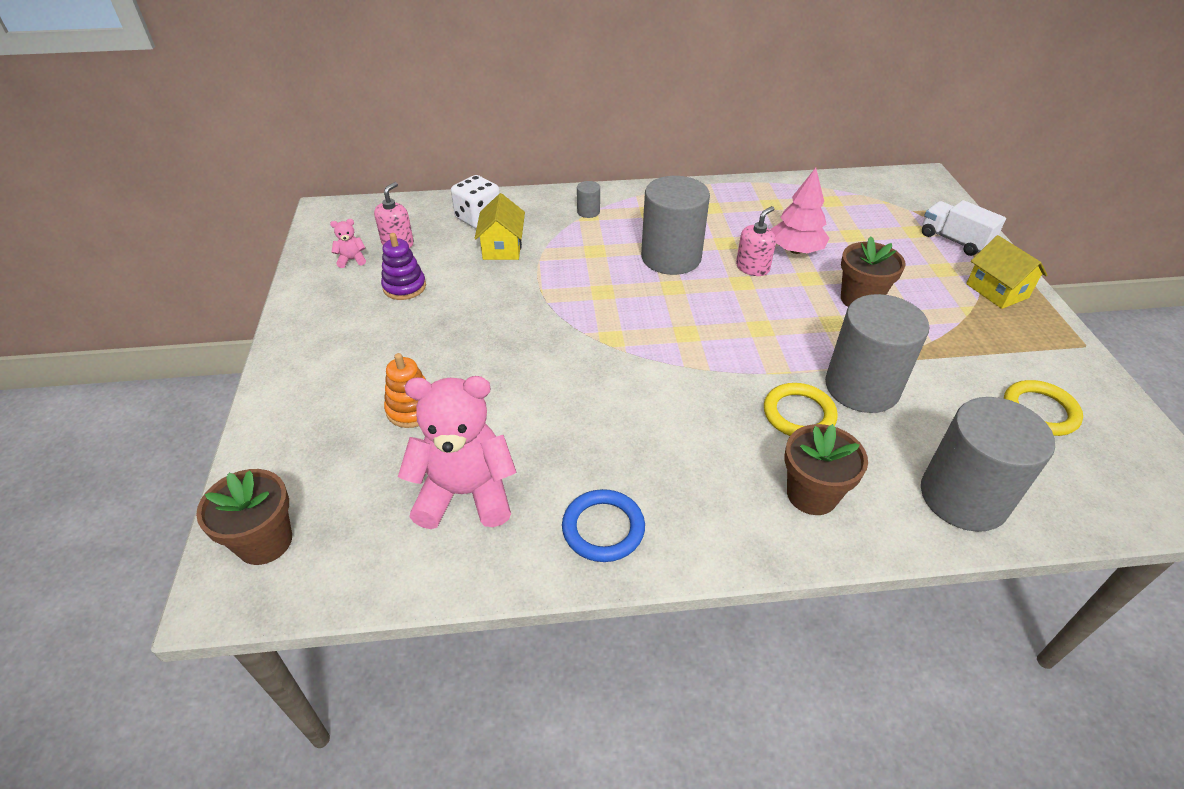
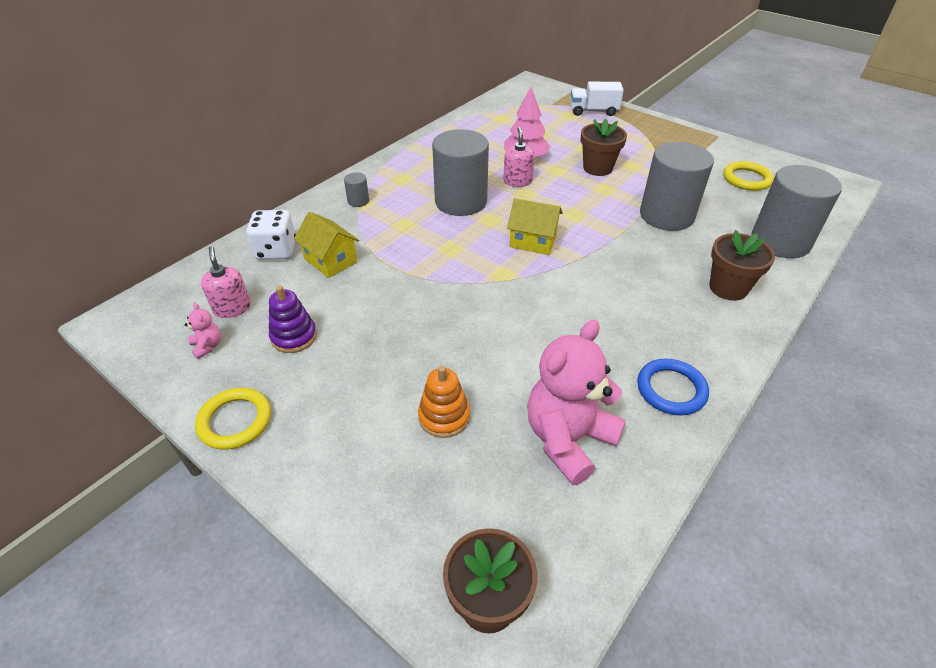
camera: 45 degrees left, 0 degrees up
(352, 260) = (208, 346): pink teddy bear -> pink teddy bear turned 120 degrees clockwise
(799, 414) = (662, 250): yellow ring -> yellow ring (235, 421)
(997, 291) = (648, 128): yellow house -> yellow house (533, 241)

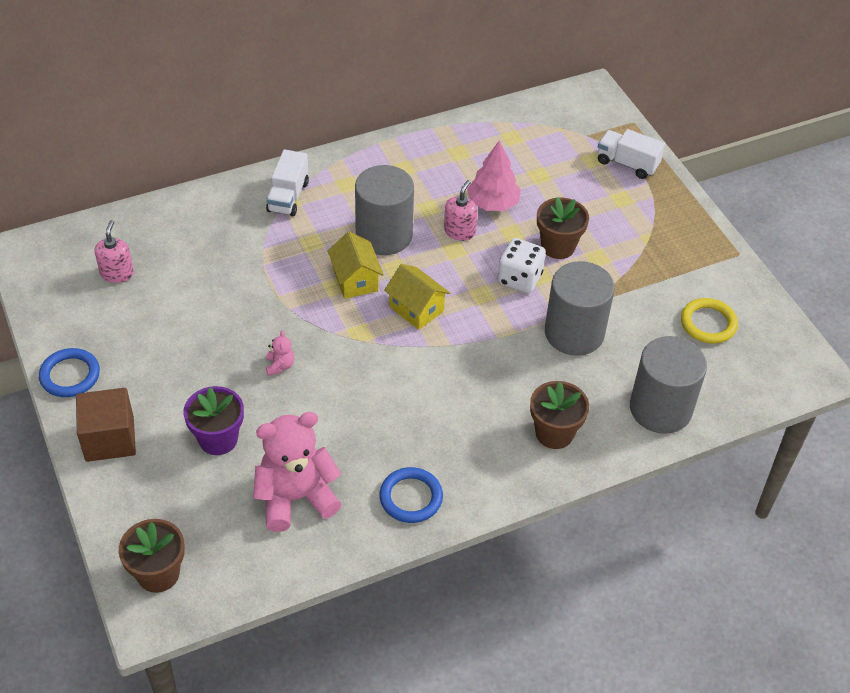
camera: 25 degrees right, 5 degrees up
(208, 346) = (81, 302): pink teddy bear -> pink teddy bear (280, 366)
(235, 421) = (70, 375): yellow ring -> blue ring
(276, 250) = (183, 227): white dice -> white dice (519, 279)
(294, 337) = (149, 321): purple stacking toy -> none
(323, 468) = (109, 439): none -> brown cube
(331, 260) = (222, 257): yellow house -> yellow house (355, 280)
(358, 201) = (288, 197): grey cylinder -> white truck
(444, 417) = (218, 439): orange stacking toy -> purple flower pot

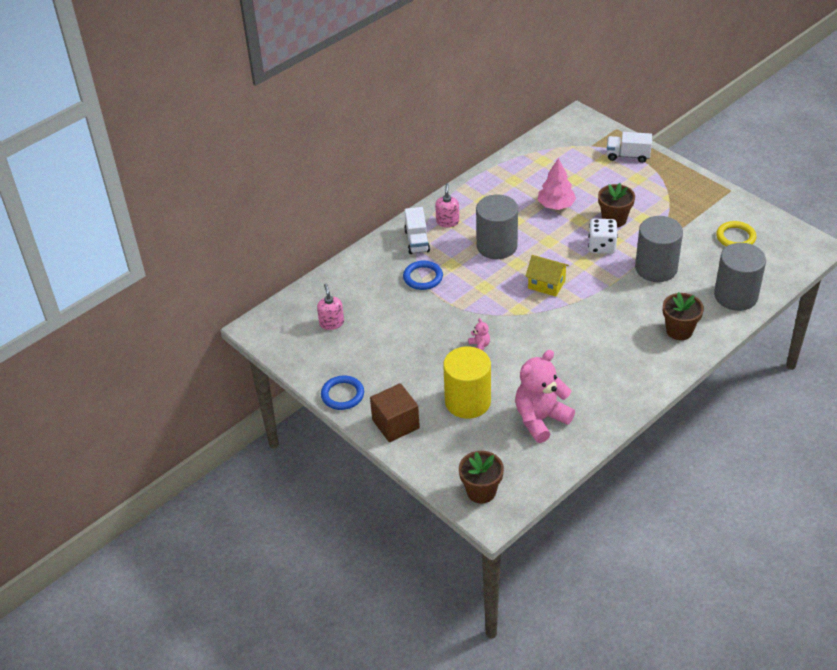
camera: 15 degrees left, 5 degrees down
(218, 439) = (467, 401): purple flower pot -> yellow cylinder
(355, 280) = (495, 279): yellow house -> none
(411, 497) = (613, 396): blue ring -> blue ring (423, 277)
(459, 231) = (545, 229): pink soap dispenser -> pink soap dispenser (447, 222)

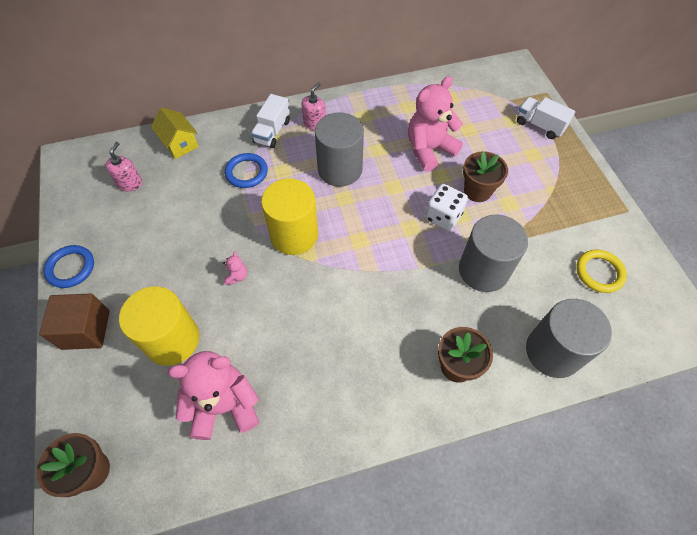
camera: 25 degrees right, 15 degrees up
(499, 303) = (294, 235): none -> yellow cylinder
(546, 284) = (355, 235): yellow house -> yellow house (179, 144)
(556, 205) = (429, 150): pink tree -> pink teddy bear

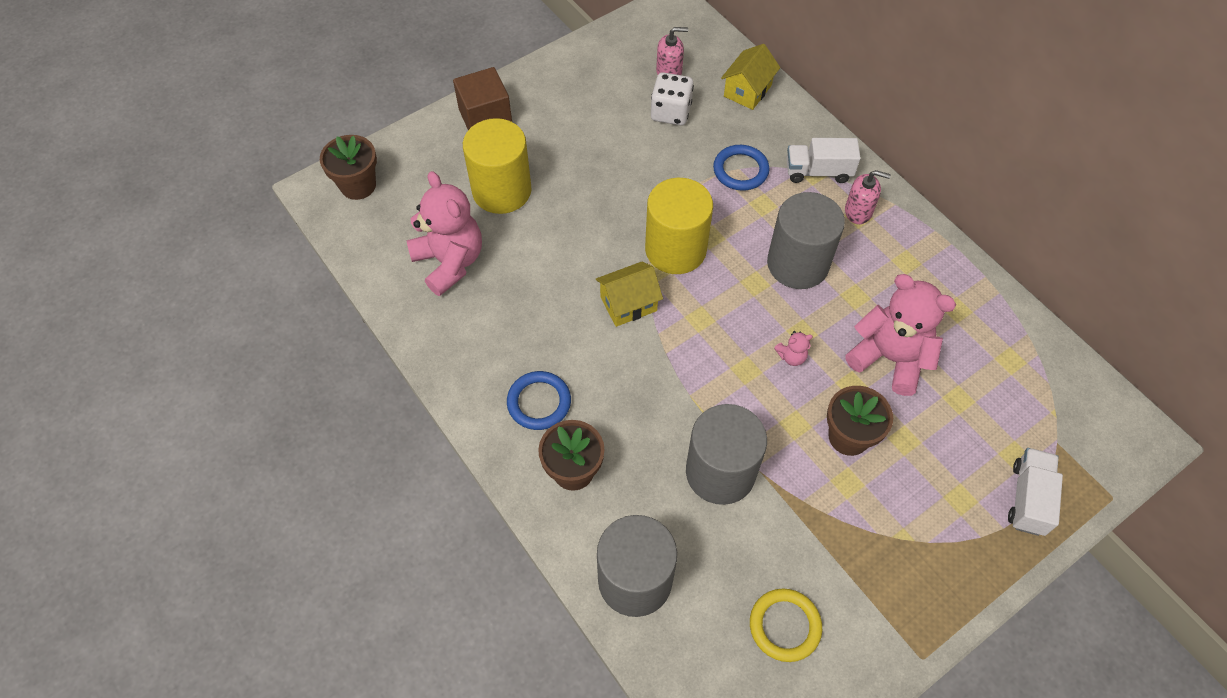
camera: 70 degrees right, 0 degrees up
(71, 268) = (545, 74): blue ring -> blue ring (539, 402)
(237, 276) = (596, 215): pink teddy bear -> pink teddy bear (791, 356)
(327, 281) = (628, 304): none -> yellow house
(443, 216) = (782, 403): white dice -> white dice (670, 112)

